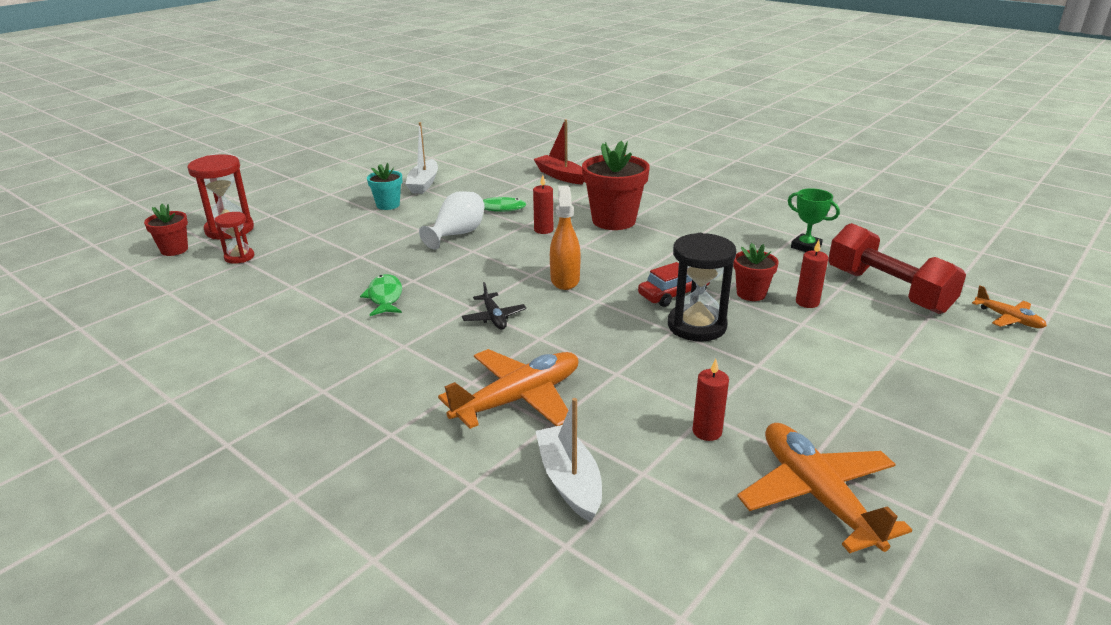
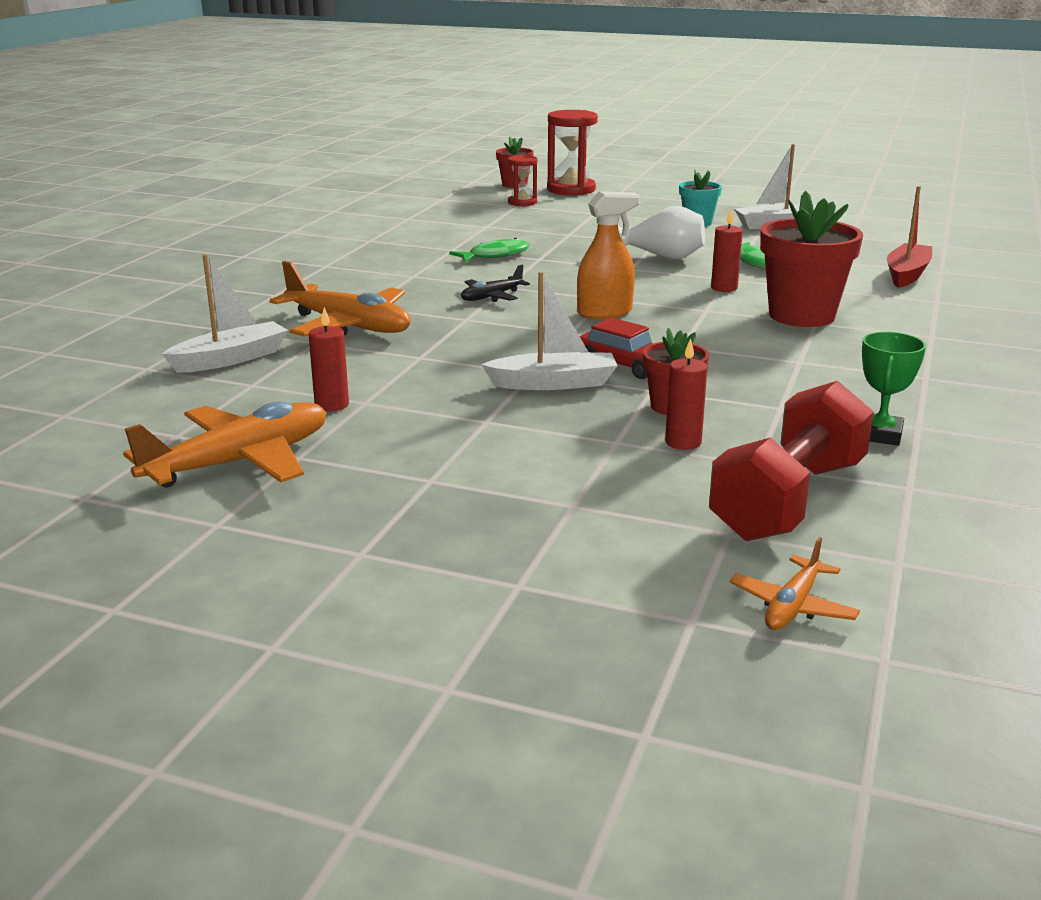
camera: 70 degrees right, 5 degrees down
(696, 326) = (554, 383): black hourglass -> white boat

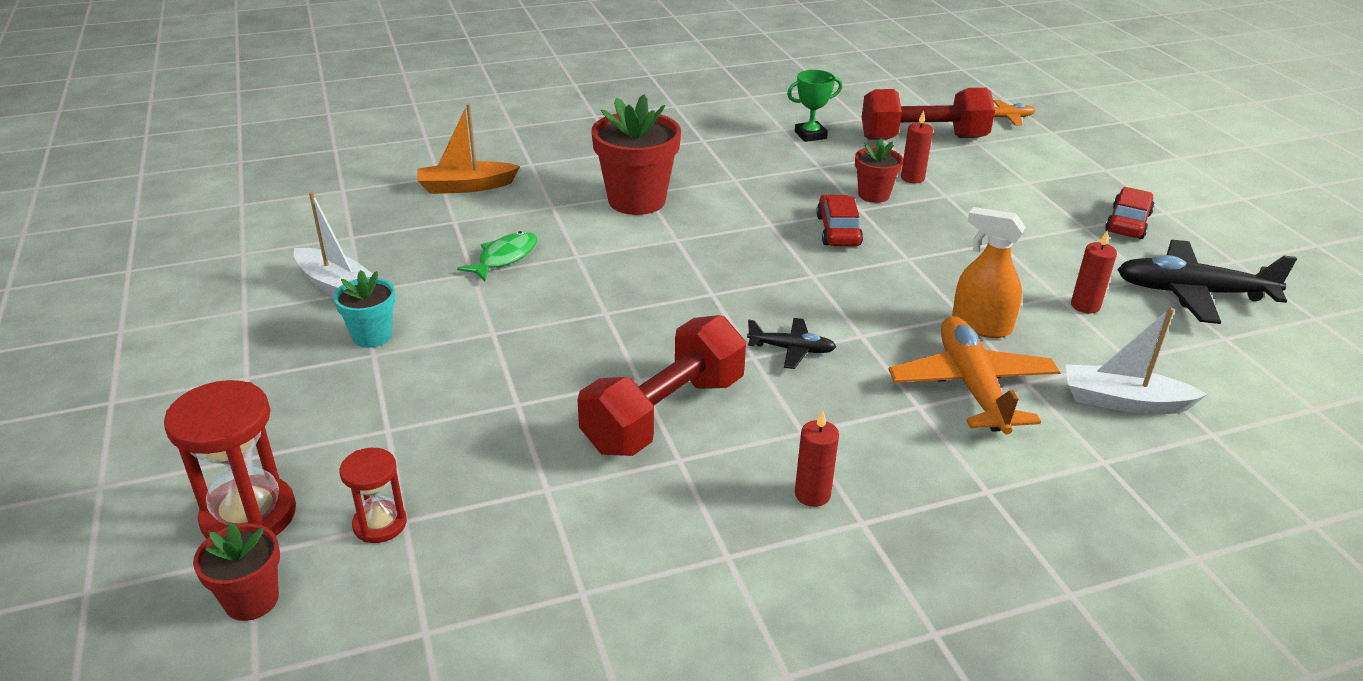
camera: 130 degrees left, 10 degrees up
(240, 462) = (1191, 293): orange plane -> black plane
(389, 511) = (1128, 223): none -> red car
(495, 255) = (664, 414): green fish -> red dumbbell
(554, 383) = (909, 243): white boat -> none
(605, 313) = (747, 278): orange spray bottle -> orange spray bottle (981, 326)
(662, 257) = (545, 309): white vase -> none
(724, 288) = (607, 249): red candle -> red candle (812, 494)
(907, 274) = (466, 187): red boat -> orange boat

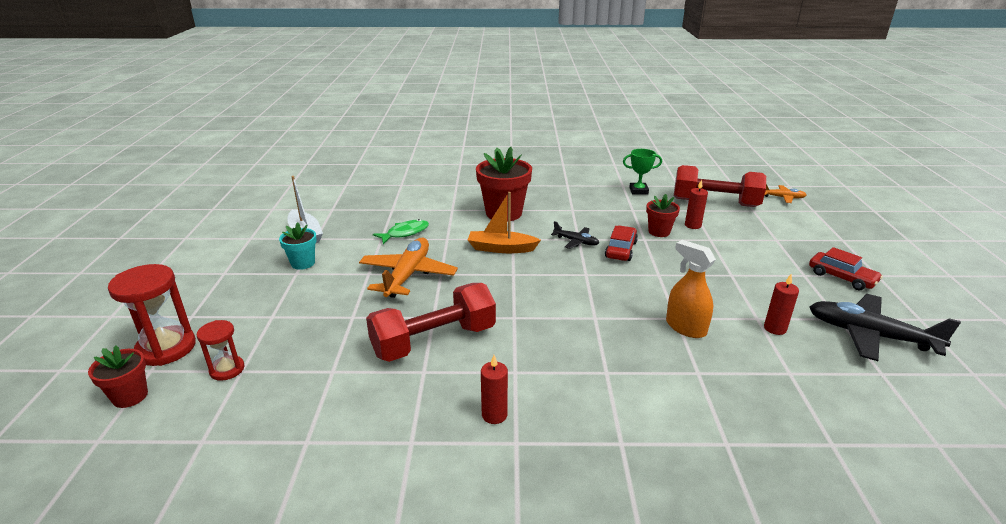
camera: 20 degrees right, 5 degrees down
(466, 187) = (411, 192): orange boat -> orange boat (501, 248)
(792, 349) = (542, 317): black plane -> black plane (576, 242)
(971, 386) = (654, 367): orange plane -> orange plane (408, 275)
(1123, 402) = (768, 403): white boat -> none
(1128, 223) = (841, 277): red car -> red car turned 90 degrees clockwise

